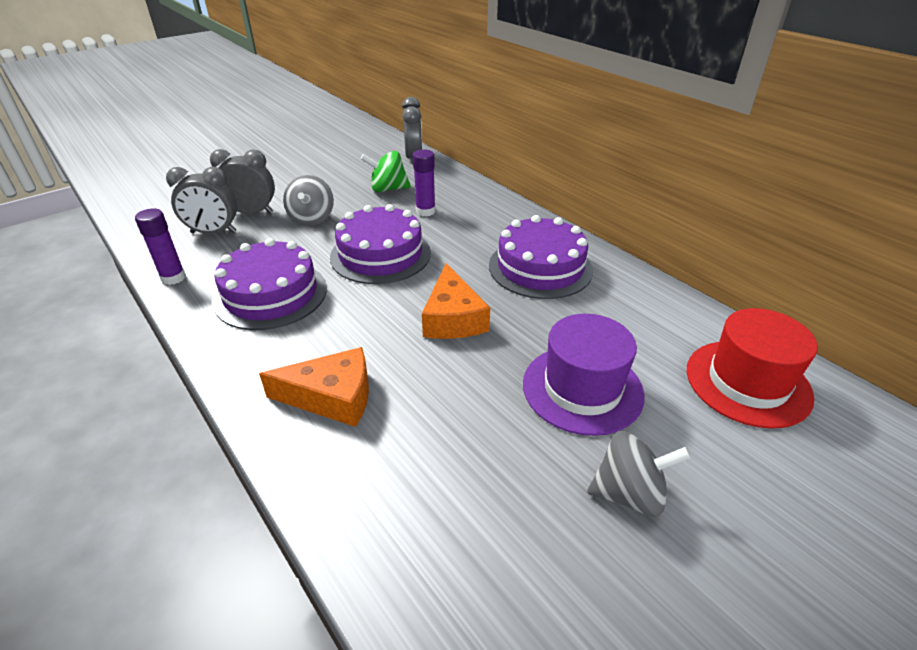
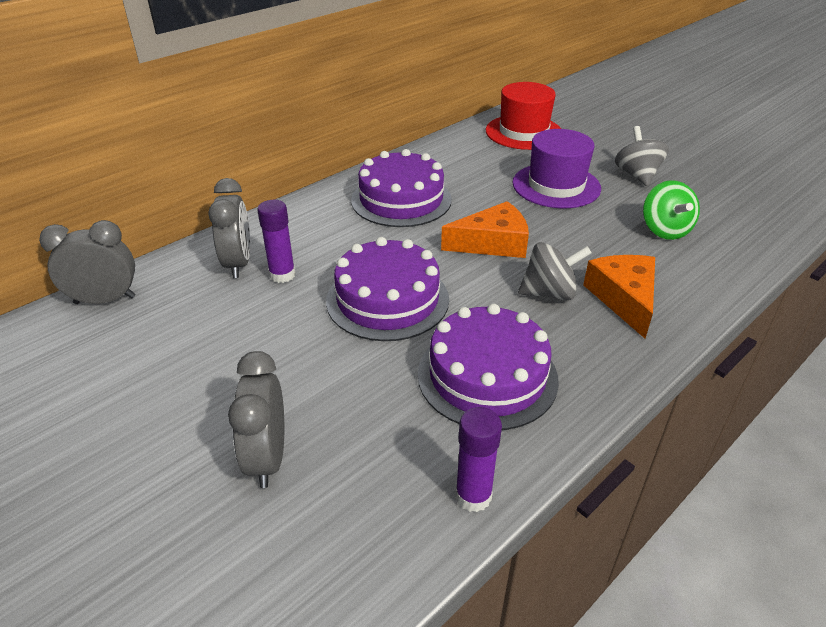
camera: 95 degrees left, 0 degrees up
(213, 232) = (335, 491): grey clock -> grey clock (238, 263)
(312, 218) = (294, 378): grey spinning top -> grey spinning top (549, 293)
(388, 189) = (210, 314): green spinning top -> green spinning top (665, 230)

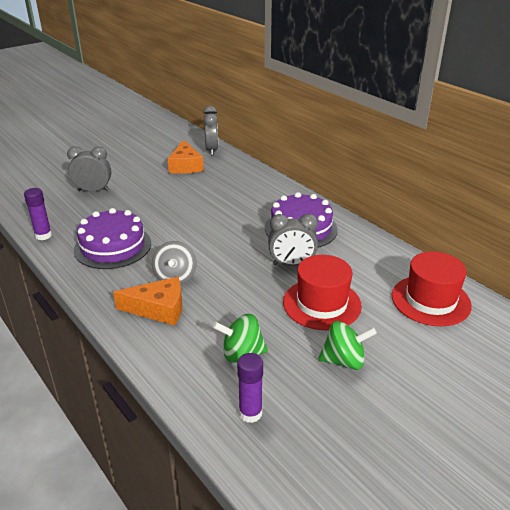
camera: 95 degrees right, 5 degrees down
(238, 263) = (234, 178): grey clock -> grey clock (292, 264)
(282, 275) = (220, 190): purple glue stick -> purple glue stick (250, 413)
(387, 299) = (188, 220): purple cake -> none
(492, 243) = (238, 261): orange cheese -> orange cheese (185, 166)
(556, 186) = (322, 304): purple hat -> red hat
(637, 175) = (344, 361): grey spinning top -> green spinning top

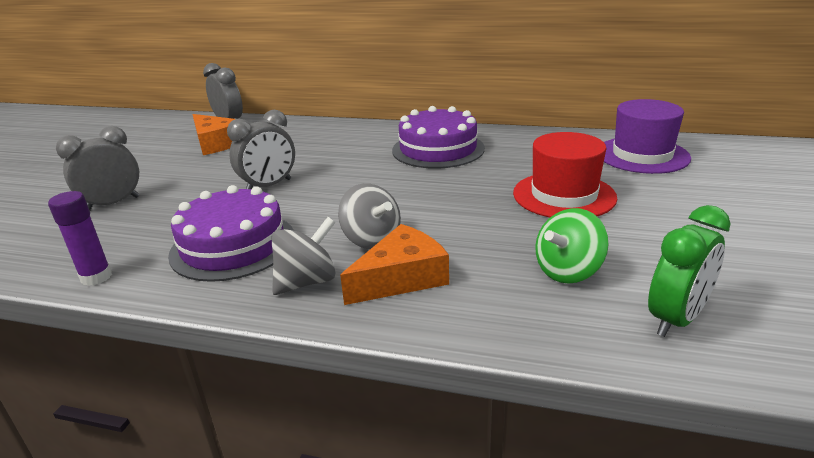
camera: 35 degrees left, 5 degrees down
(117, 286) = (307, 282): none -> grey spinning top
(250, 413) = (676, 319): purple glue stick -> green clock
(292, 264) = (479, 178): grey clock -> grey clock (269, 186)
(344, 361) = (665, 228): green spinning top -> none
(430, 300) = (642, 155): red hat -> purple hat

